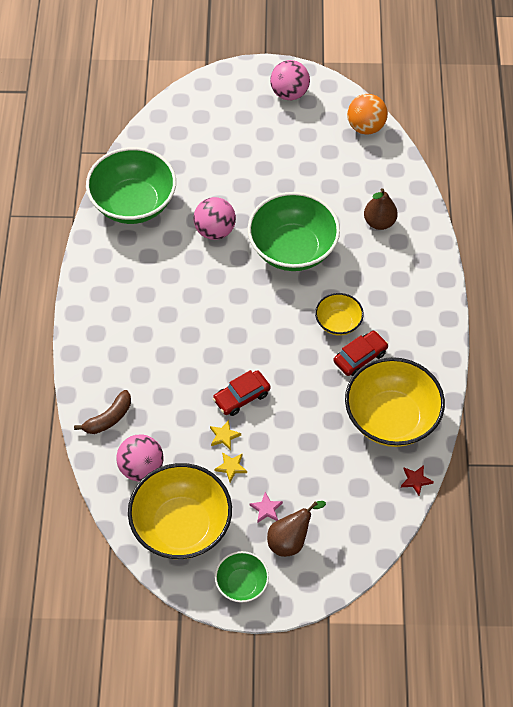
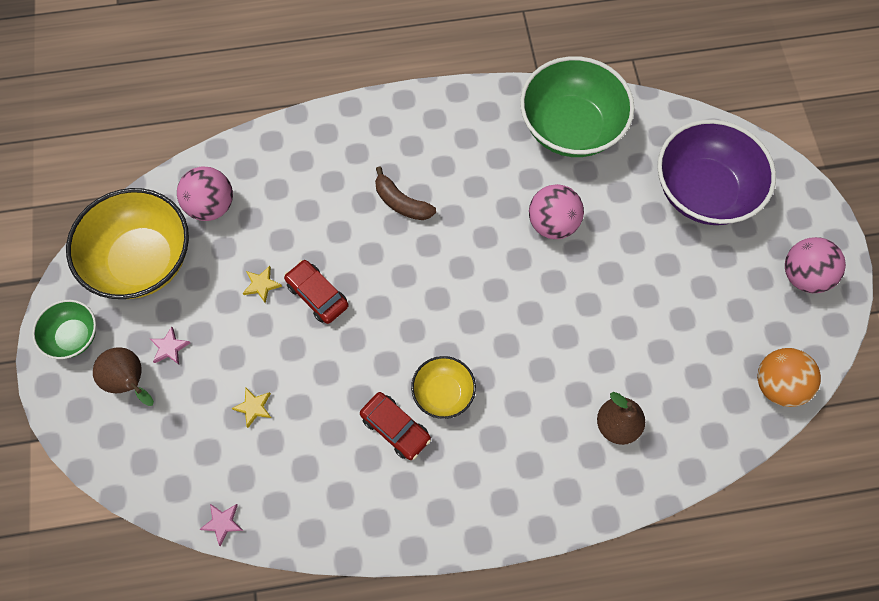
camera: 80 degrees right, 10 degrees up
(108, 418) = (271, 161): brown banana -> brown banana (401, 202)
(210, 133) = (703, 191): none -> purple bowl
(231, 467) = (221, 299): yellow star -> yellow star (254, 407)
(293, 249) = (546, 320): green bowl -> none
(391, 418) = (310, 480): yellow bowl -> none
(415, 480) = (222, 523): red star -> pink star

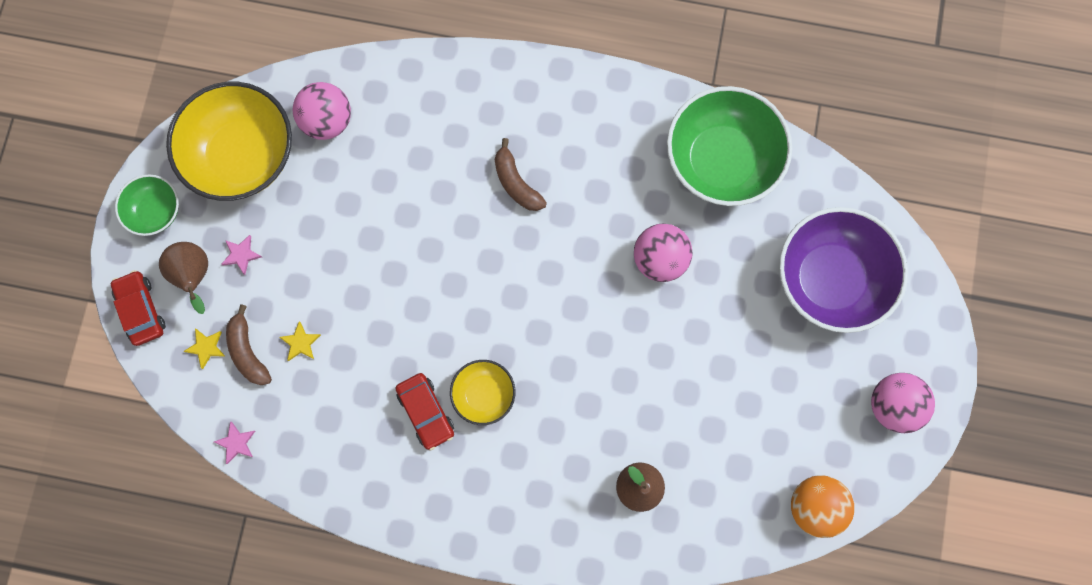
camera: 20 degrees right, 10 degrees up
(205, 432) = (248, 351): none -> brown banana
(261, 285) = (349, 222): yellow star -> yellow star (206, 347)
(317, 295) = (399, 251): red car -> red car (141, 310)

